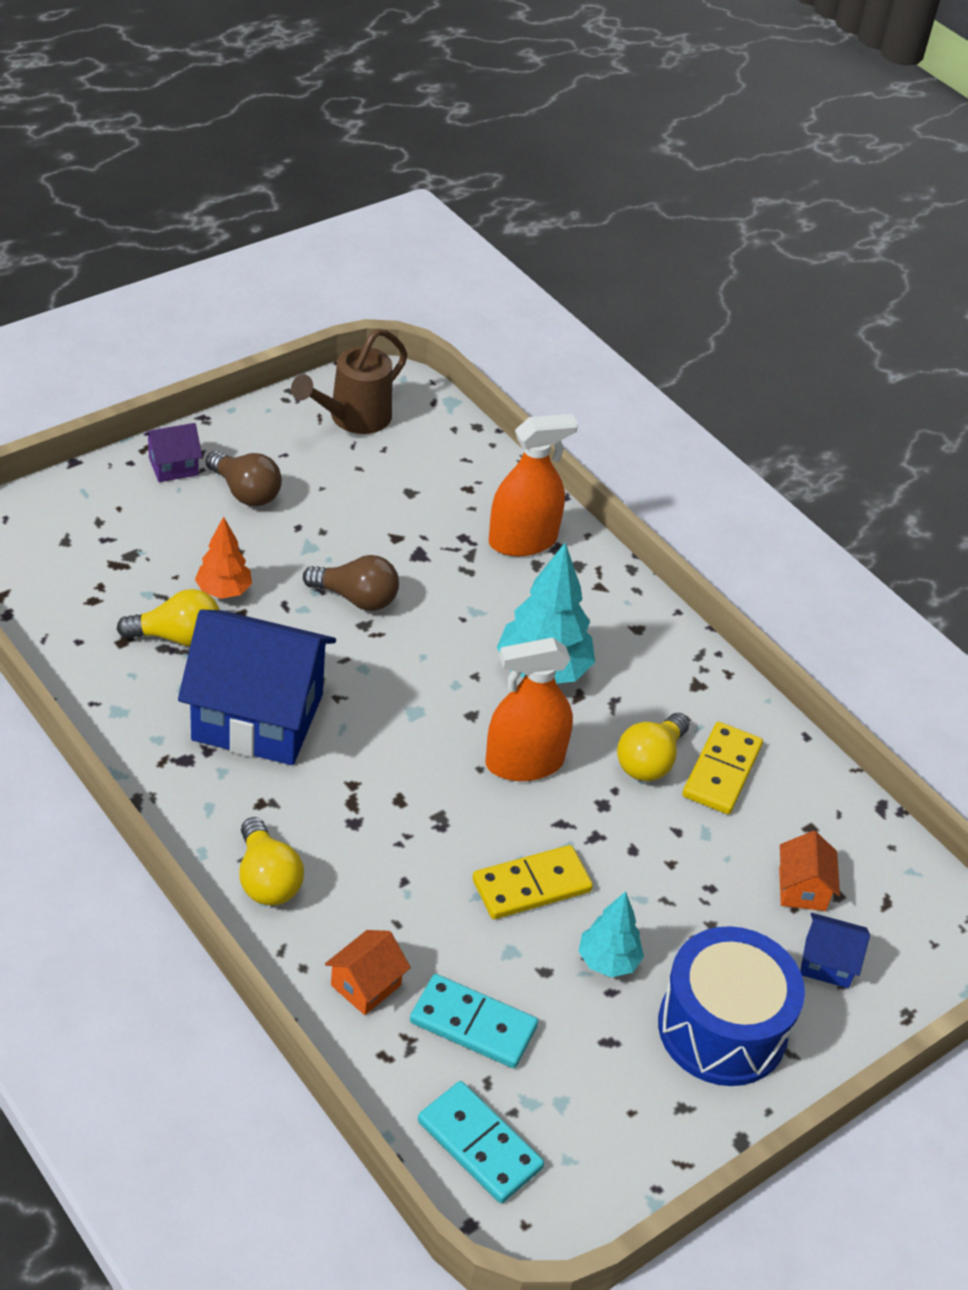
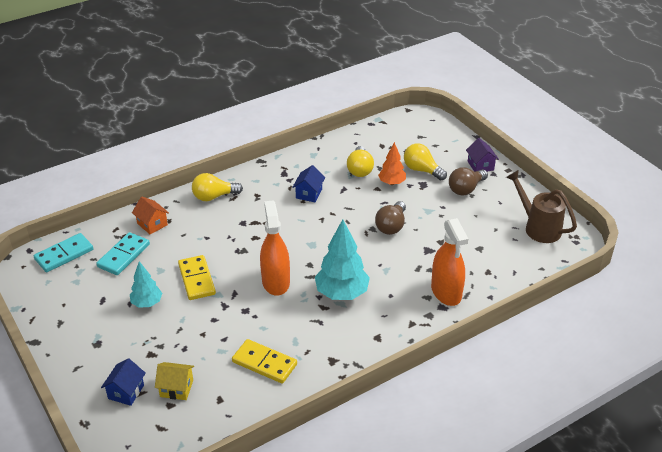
camera: 100 degrees right, 5 degrees down
(258, 717) = (309, 194): blue house -> blue house, size x0.44
(650, 761) = (274, 332): yellow light bulb -> yellow light bulb (422, 170)
(722, 1028) = (98, 342): blue drum -> none
(802, 889) = (176, 388): orange house -> yellow house

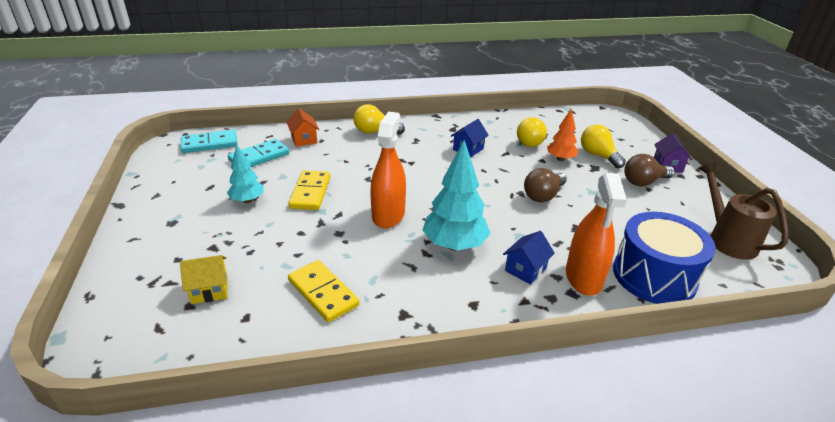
camera: 20 degrees right, 5 degrees down
(126, 392) = (157, 277): blue house -> blue house (525, 269)
(176, 388) = (210, 290): yellow house -> yellow house turned 45 degrees counterclockwise
(494, 275) = (654, 276): none -> blue drum

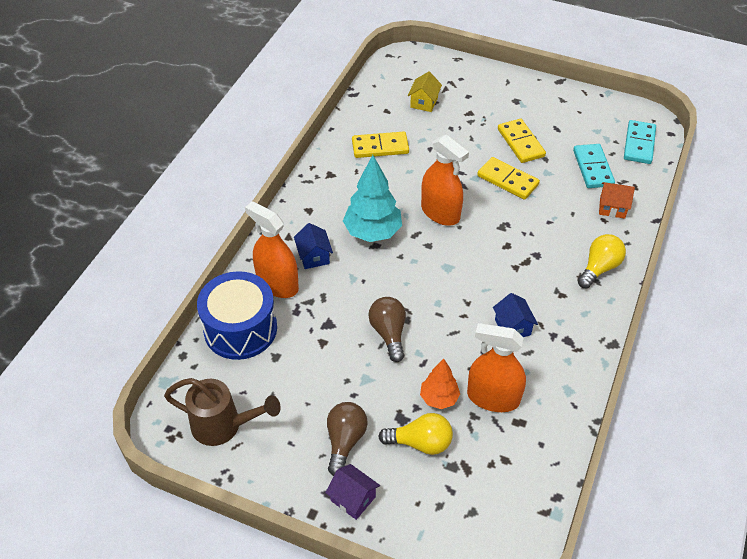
camera: 125 degrees right, 15 degrees up
(247, 200) = (520, 143): turquoise tree -> yellow domino
(531, 141) = (493, 398): yellow light bulb -> orange spray bottle

